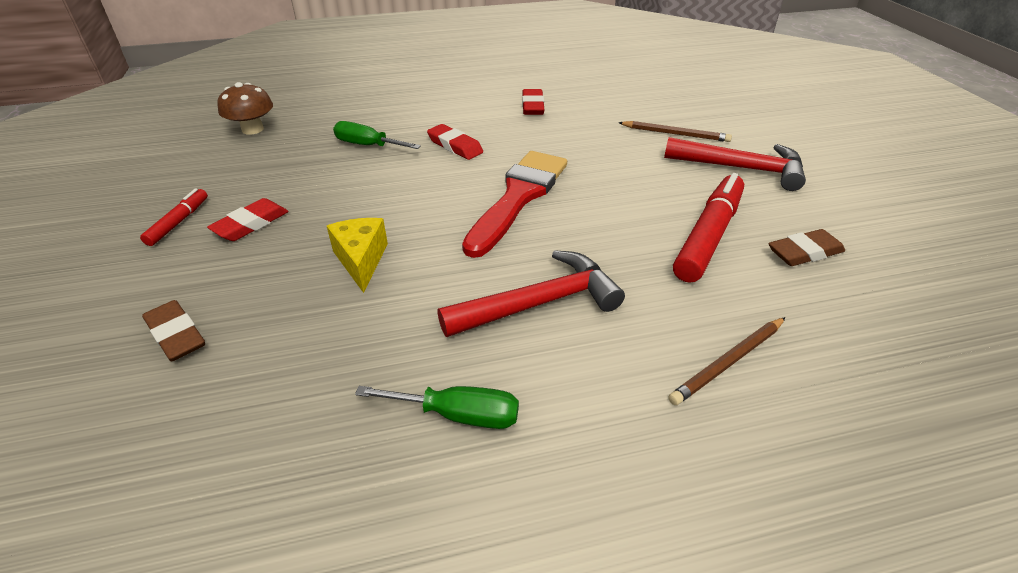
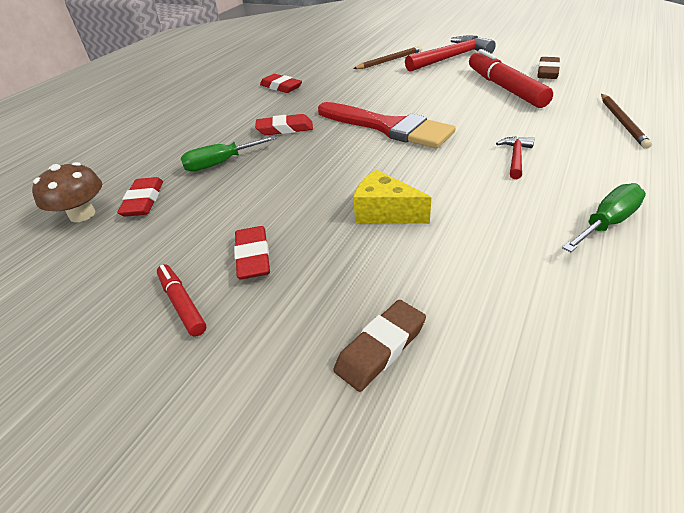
camera: 45 degrees left, 0 degrees up
(176, 335) = (381, 348): brown eraser -> brown eraser turned 45 degrees counterclockwise
(287, 142) = (143, 201): none -> red eraser
(518, 197) = (387, 127): red brush -> red brush turned 150 degrees clockwise
(539, 303) = (515, 157): red hammer -> red hammer, size x0.51

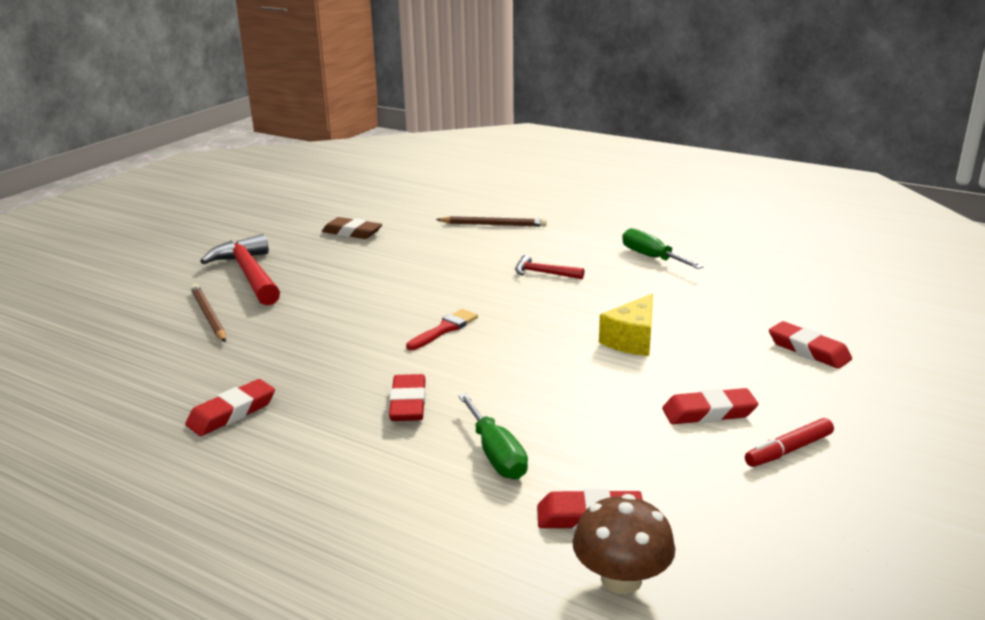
camera: 90 degrees left, 15 degrees down
(381, 348) = (808, 350): brown eraser -> red eraser
(387, 127) = (444, 329): red brush -> red brush, size x0.46
(505, 88) = (379, 257): red marker -> none

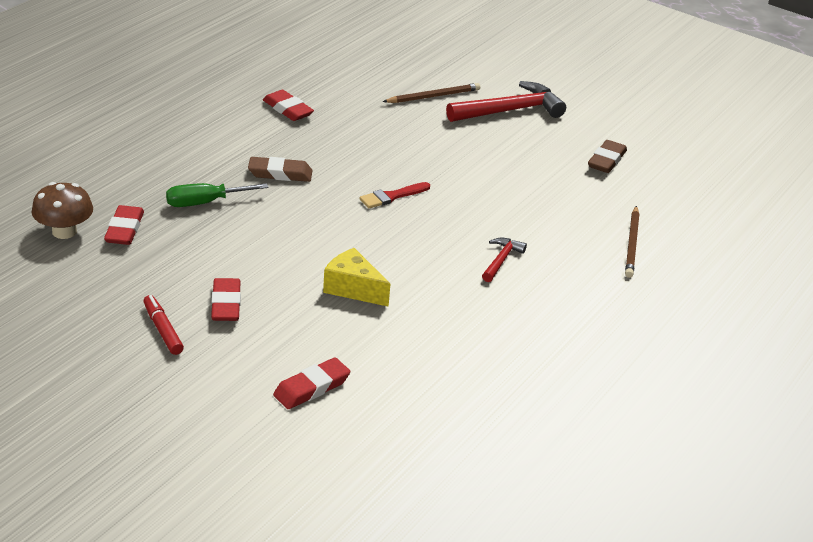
camera: 90 degrees right, 10 degrees up
(408, 403) = (280, 173): red eraser -> brown eraser
(444, 329) = (392, 196): red brush -> red brush turned 105 degrees clockwise
(651, 257) = (538, 336): green screwdriver -> none

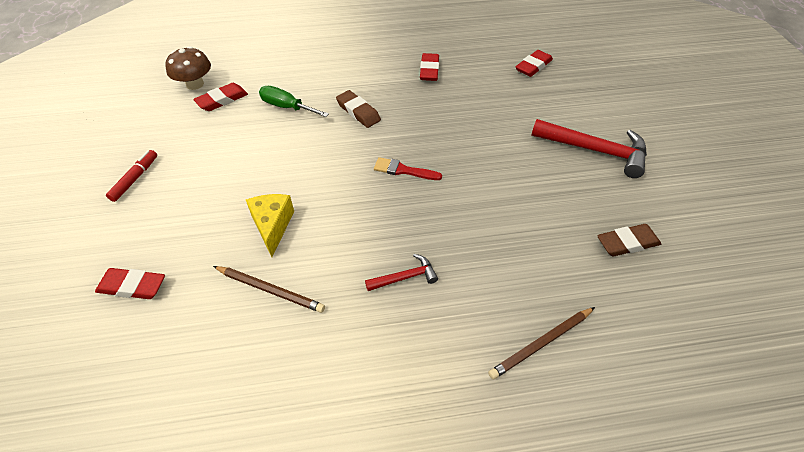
camera: 50 degrees right, 15 degrees up
(226, 304) = (190, 184): red eraser -> red eraser (533, 66)
(433, 96) = (546, 109): brown pencil -> brown pencil (270, 290)

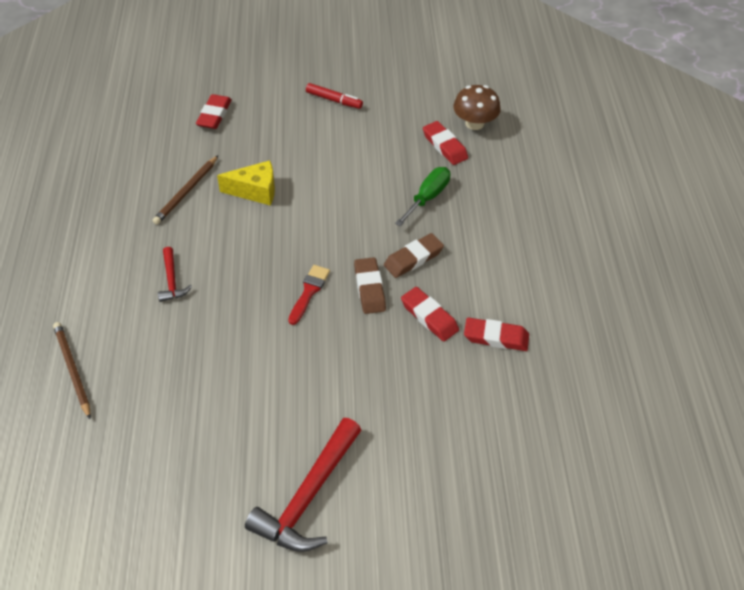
camera: 95 degrees right, 0 degrees up
(533, 66) = (502, 469): red eraser -> red eraser (429, 317)
(627, 243) = (157, 481): brown eraser -> brown eraser (369, 288)

